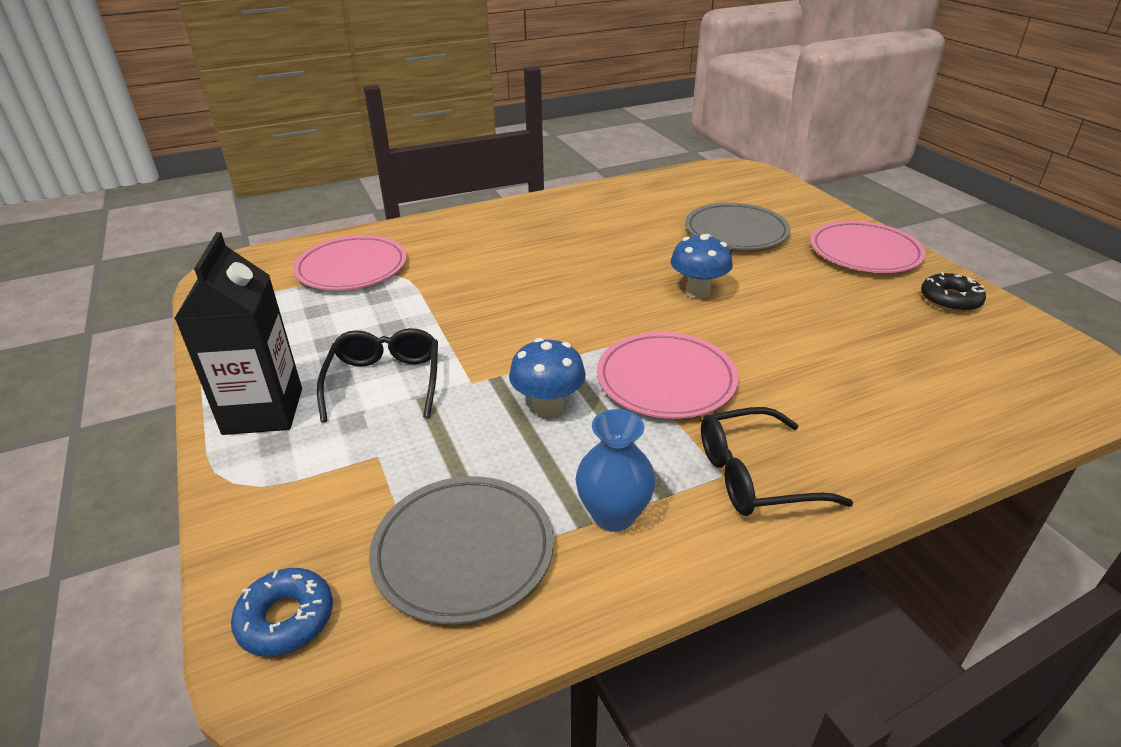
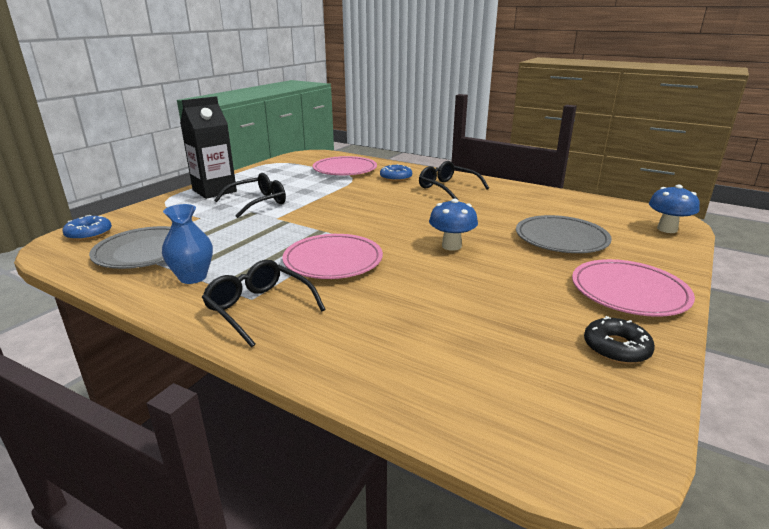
camera: 55 degrees right, 10 degrees down
(443, 245) = (396, 177): none -> blue donut
(529, 229) = (447, 188): none -> black glasses
(548, 407) = (273, 239): blue mushroom -> blue mushroom (667, 229)

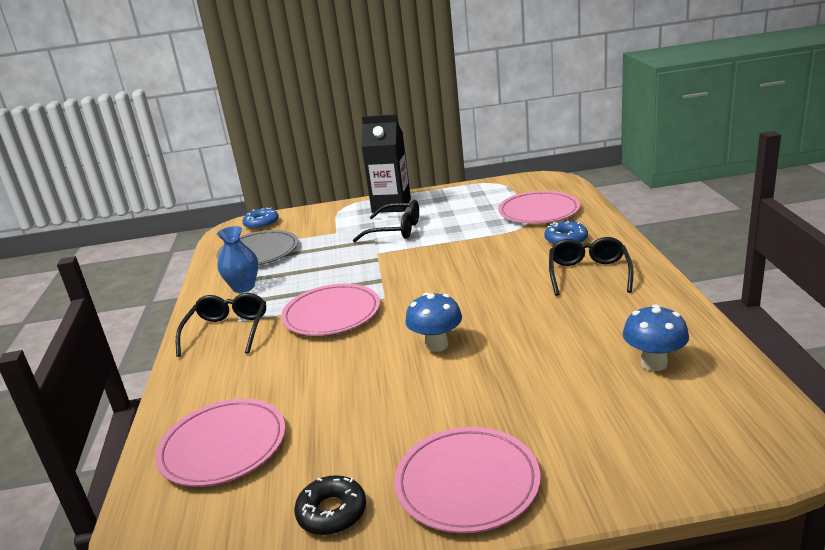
camera: 55 degrees right, 0 degrees up
(462, 369) = (223, 446): none -> pink plate
(561, 239) = (554, 392): grey plate -> none
(667, 229) = (724, 454): blue mushroom -> blue mushroom (654, 363)

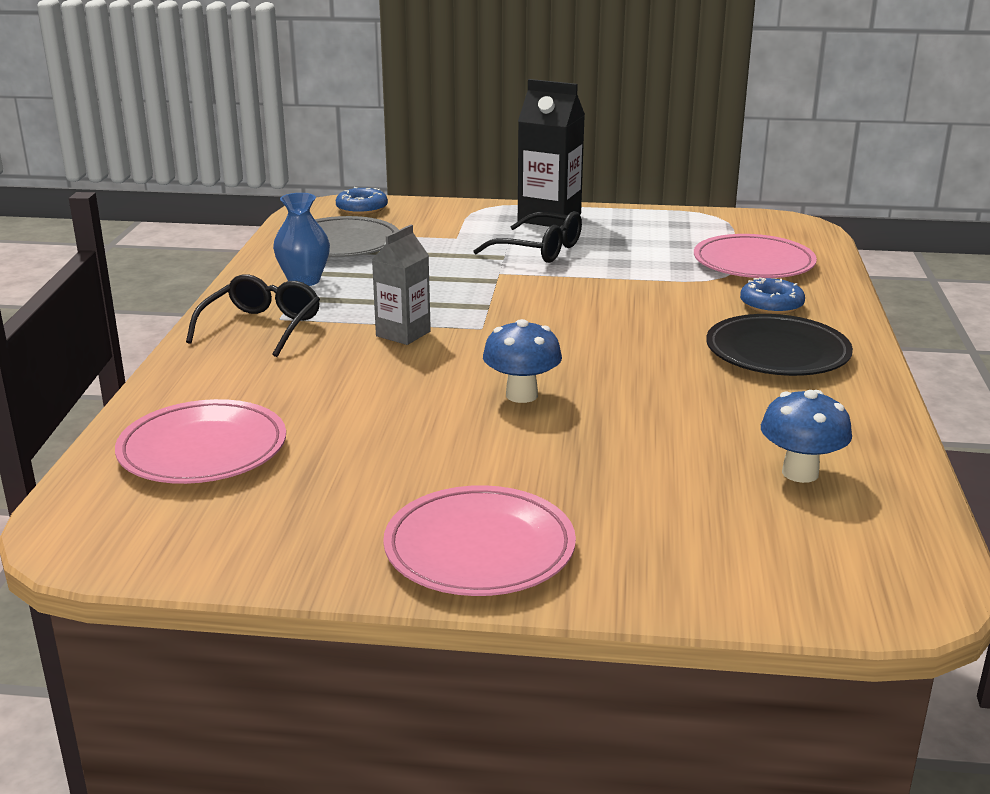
camera: 10 degrees right, 0 degrees up
(331, 314) = (403, 334): pink plate -> grey carton
(332, 512) = (301, 542): black donut -> none
(588, 274) = (777, 352): black glasses -> black plate

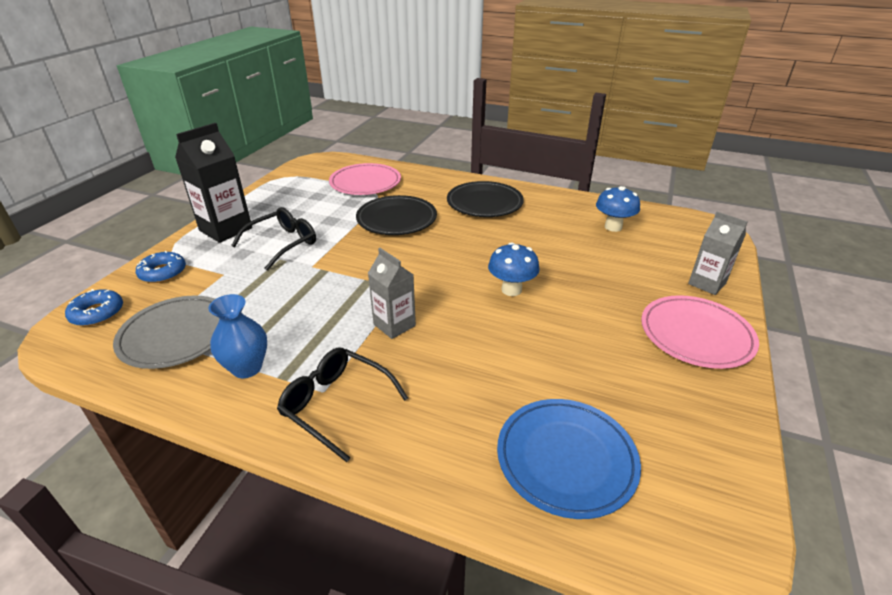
camera: 75 degrees left, 10 degrees up
(203, 449) = (566, 459): pink plate -> blue plate
(653, 570) = (707, 283): none -> grey carton
(659, 299) = (396, 219): none -> black plate
(771, 305) = (425, 191): blue donut -> blue donut (163, 272)

